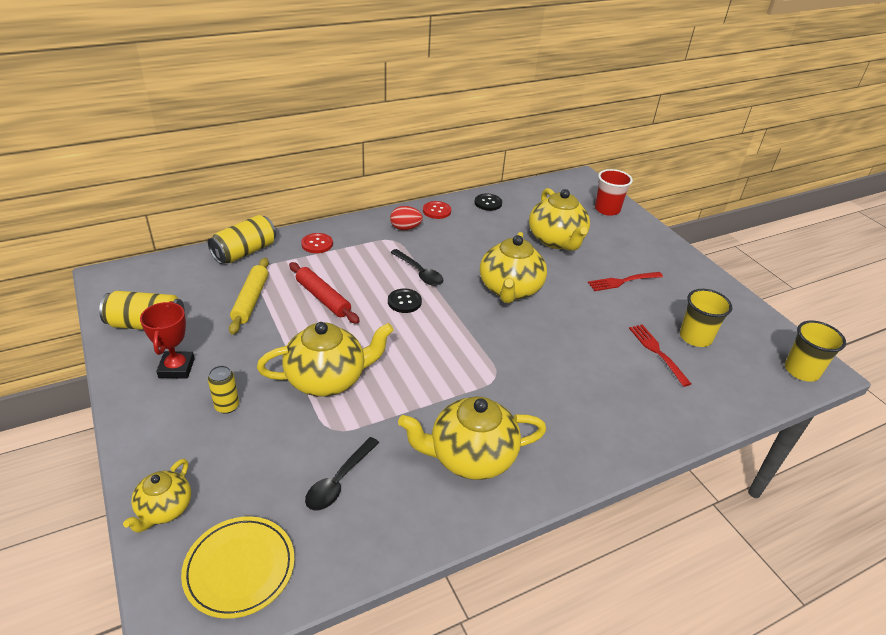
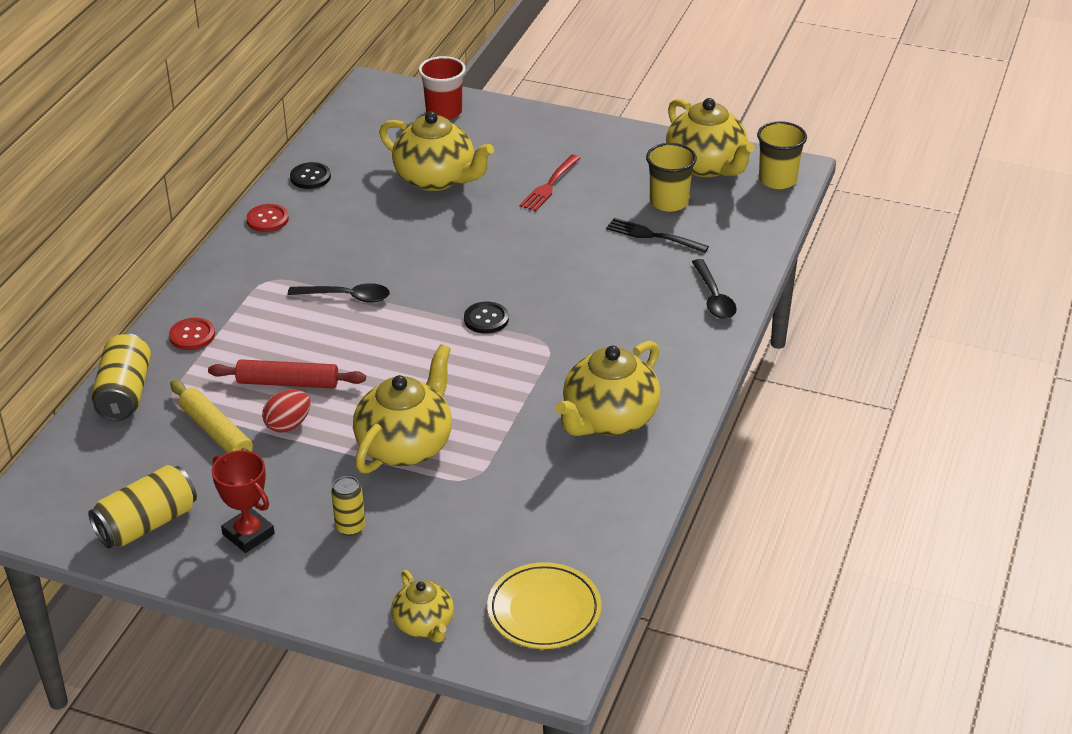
camera: 40 degrees left, 0 degrees up
(339, 481) = (532, 507): black spoon -> black spoon (714, 297)
(404, 302) = (374, 334): black button -> black button (486, 319)
(405, 228) = (262, 259): red egg -> red egg (288, 425)
(510, 290) = (457, 258): yellow teapot -> yellow teapot (707, 166)
(658, 352) = (653, 236): red fork -> black fork

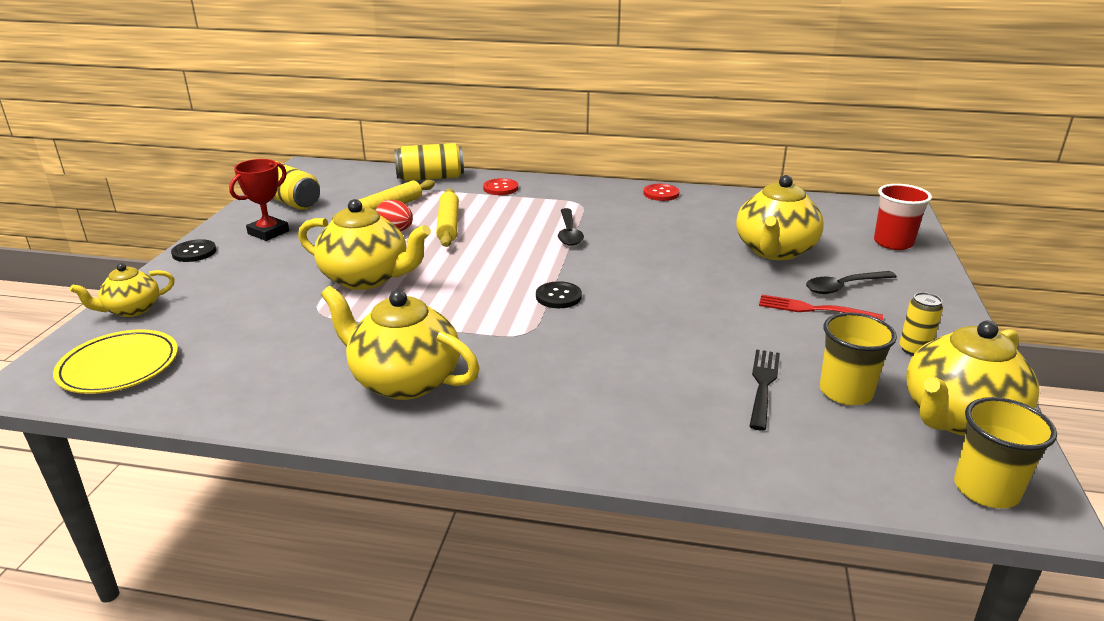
camera: 80 degrees right, 10 degrees down
(287, 383) = (448, 225): red rolling pin -> yellow rolling pin
(310, 177) = (732, 201): black button -> black button (194, 252)
(350, 527) = (266, 267): yellow can -> yellow can (914, 349)
(714, 297) = (656, 443): black spoon -> black spoon (843, 287)

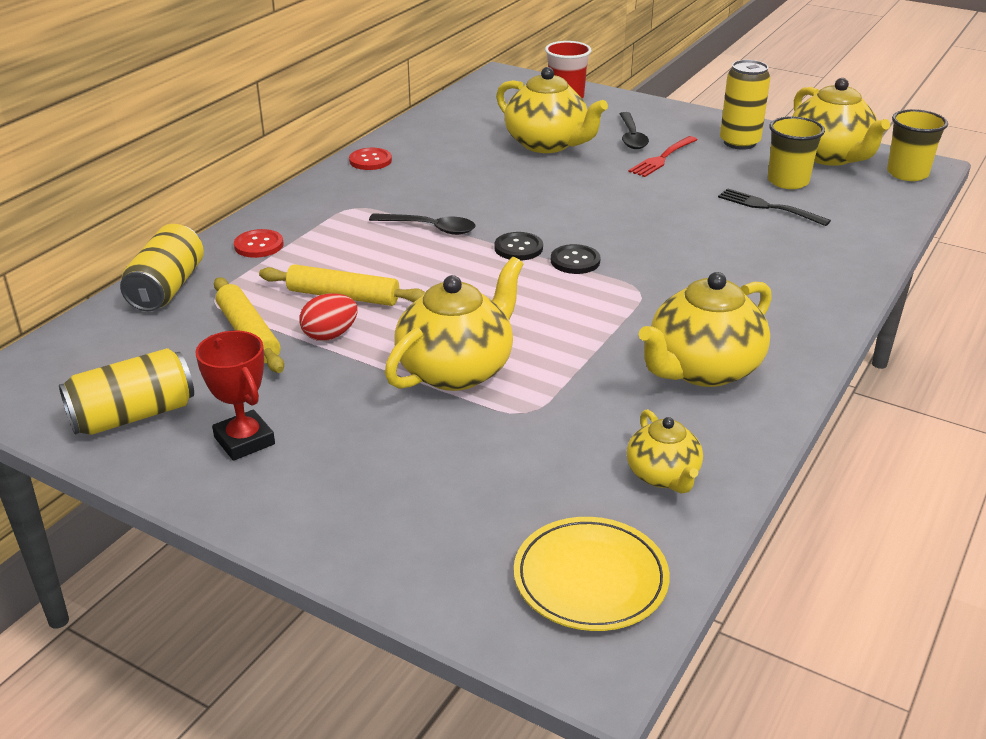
camera: 70 degrees left, 5 degrees up
(132, 310) = (427, 575): yellow teapot -> yellow teapot (663, 476)
(194, 252) = (261, 516): black button -> black button (518, 248)
(914, 349) = (739, 142): yellow can -> yellow can, size x1.68

